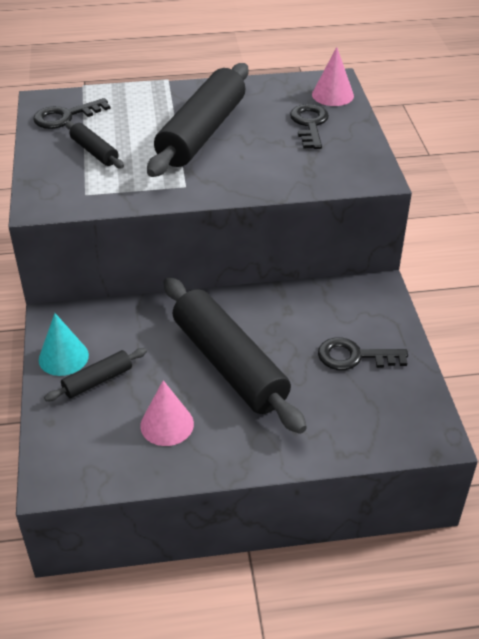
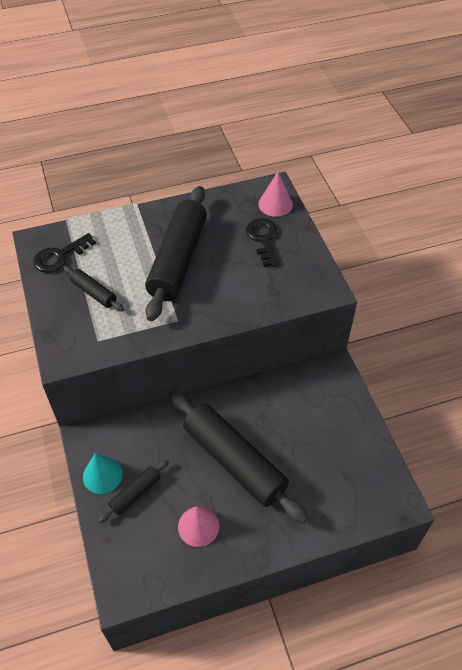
camera: 10 degrees left, 10 degrees up
(354, 356) = (328, 438): black key -> none

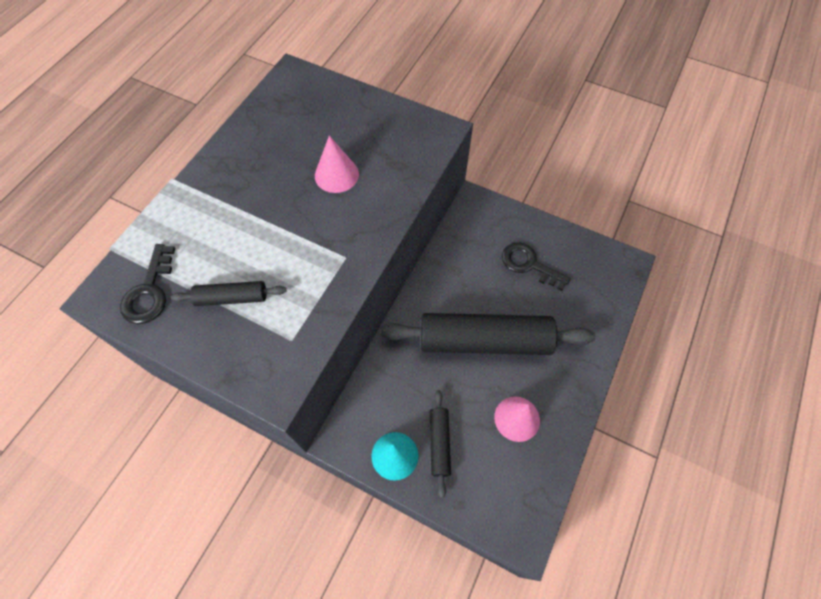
camera: 45 degrees left, 10 degrees up
(178, 260) = (280, 202): black rolling pin -> none
(263, 239) = (337, 126): black key -> black key (529, 264)
(275, 204) = (311, 88): pink cone -> pink cone (336, 175)

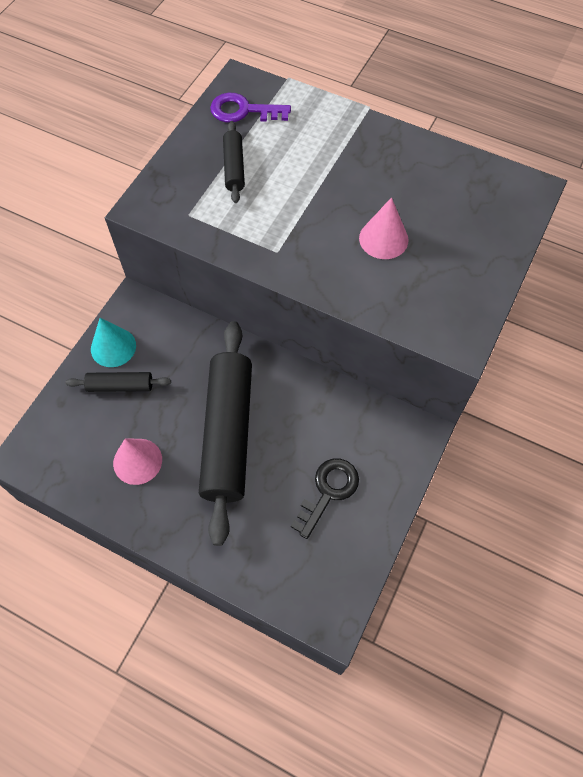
camera: 90 degrees right, 0 degrees up
(150, 291) = (243, 111): black key -> purple key

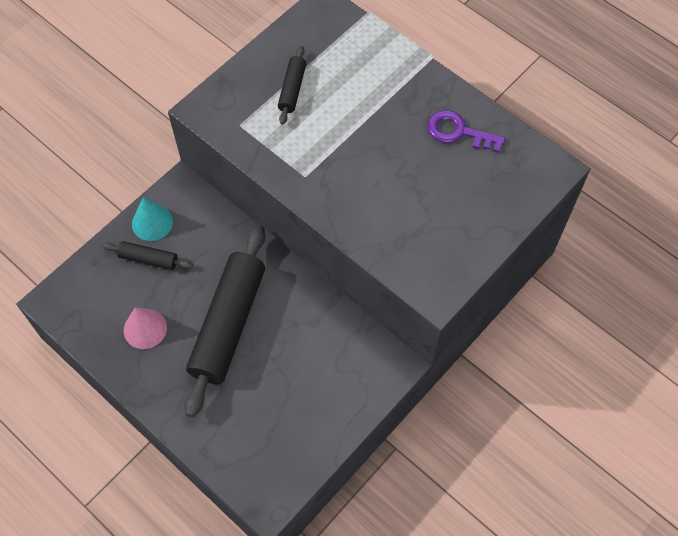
camera: 15 degrees right, 0 degrees up
(243, 111) = (317, 36): purple key -> purple key (458, 132)
(328, 491) = (299, 396): black key -> none
(383, 239) = (402, 186): pink cone -> none

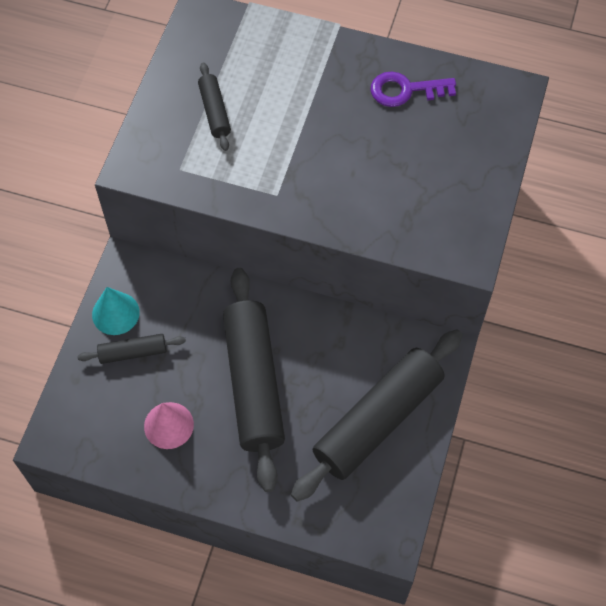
camera: 25 degrees left, 0 degrees up
(311, 399) = (378, 420): none -> black rolling pin

